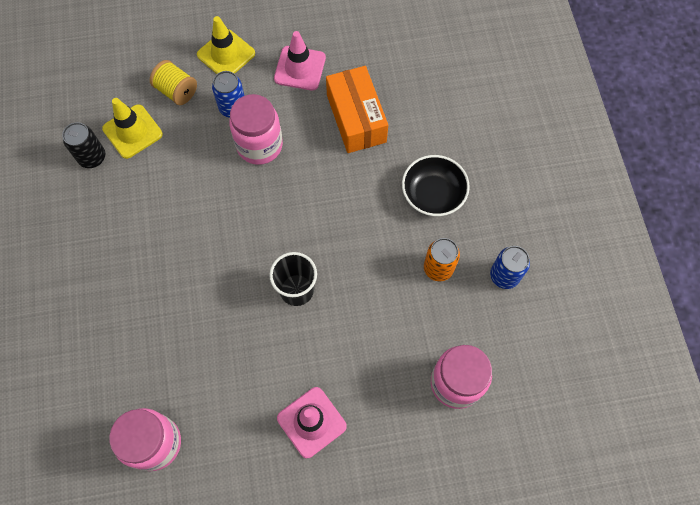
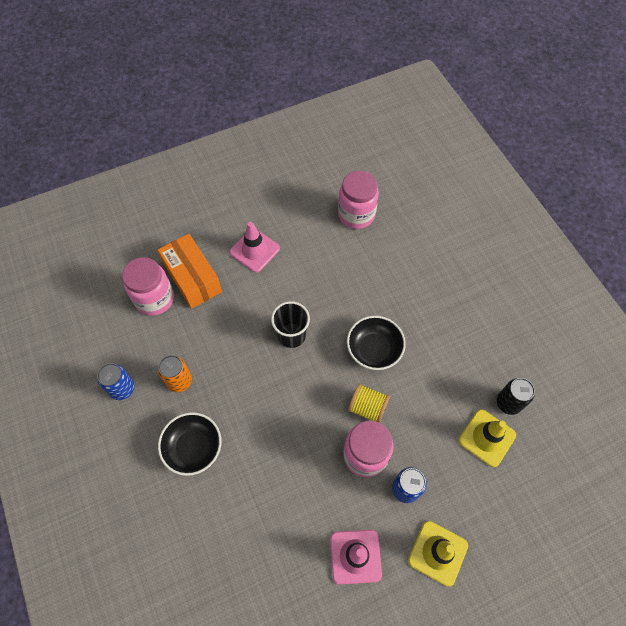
camera: 165 degrees right, 5 degrees down
(177, 91) = (467, 493): yellow spool -> yellow spool (367, 407)
(207, 249) = (374, 349): none -> black bowl
(356, 118) = (282, 510): orange box -> orange box (193, 278)

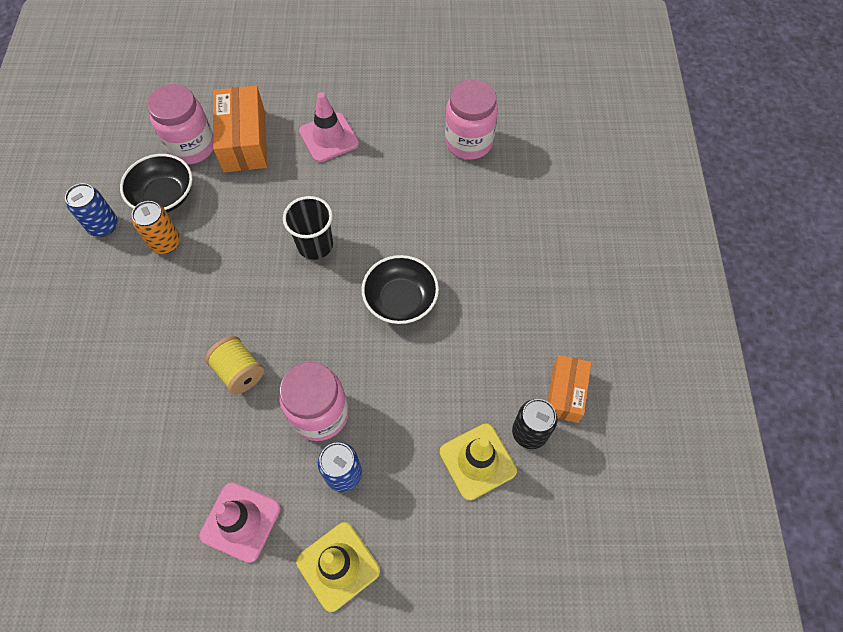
camera: 25 degrees right, 0 degrees up
(193, 448) = (138, 319): black bowl -> black bowl (164, 196)
(367, 407) = (354, 361): yellow spool -> yellow spool (239, 372)
(516, 365) = (565, 393): none -> orange box

